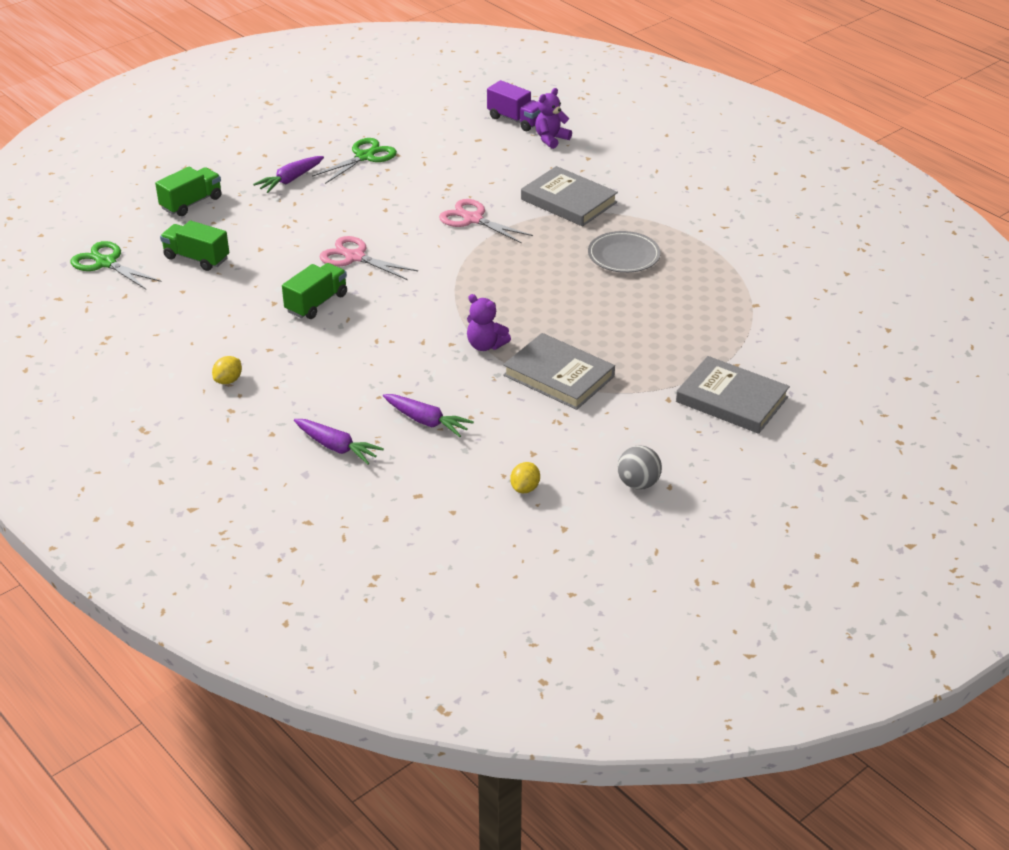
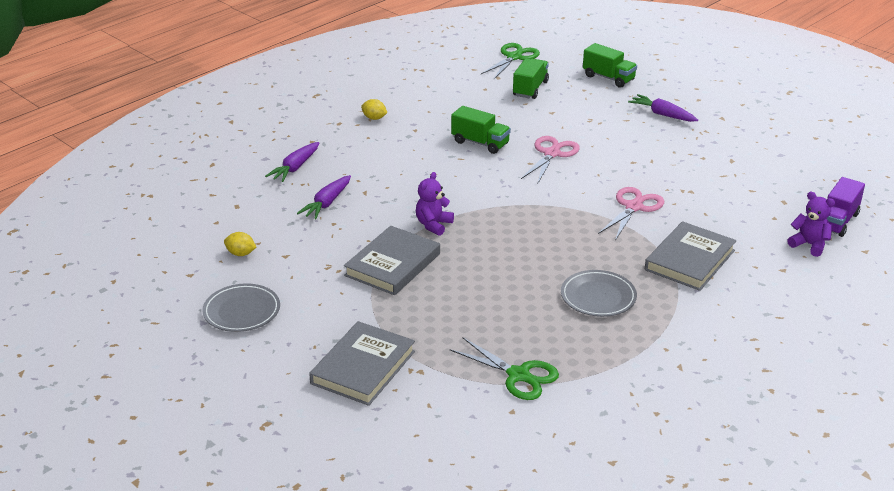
camera: 85 degrees right, 5 degrees down
(365, 157) = (719, 145): green scissors -> green scissors (519, 375)
(638, 483) = (242, 311): grey ball -> grey plate

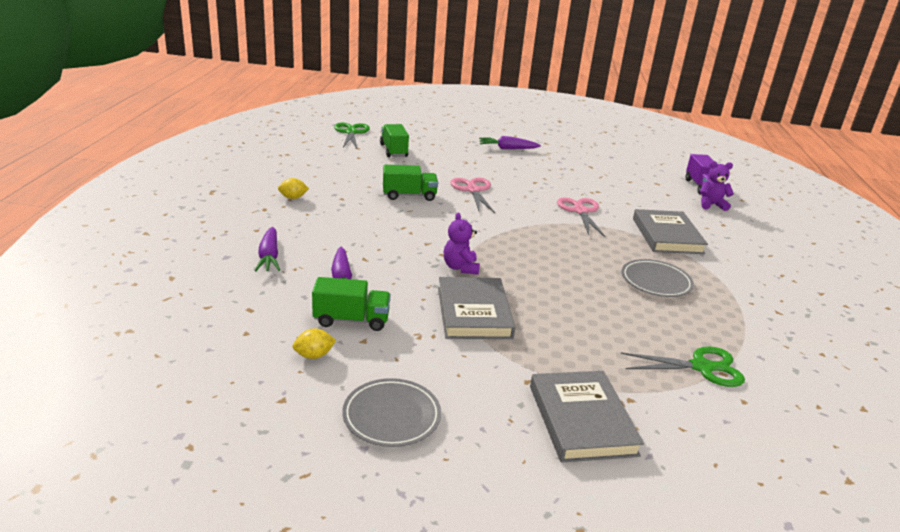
camera: 40 degrees left, 5 degrees down
(608, 78) = (439, 133): green truck -> green truck (351, 320)

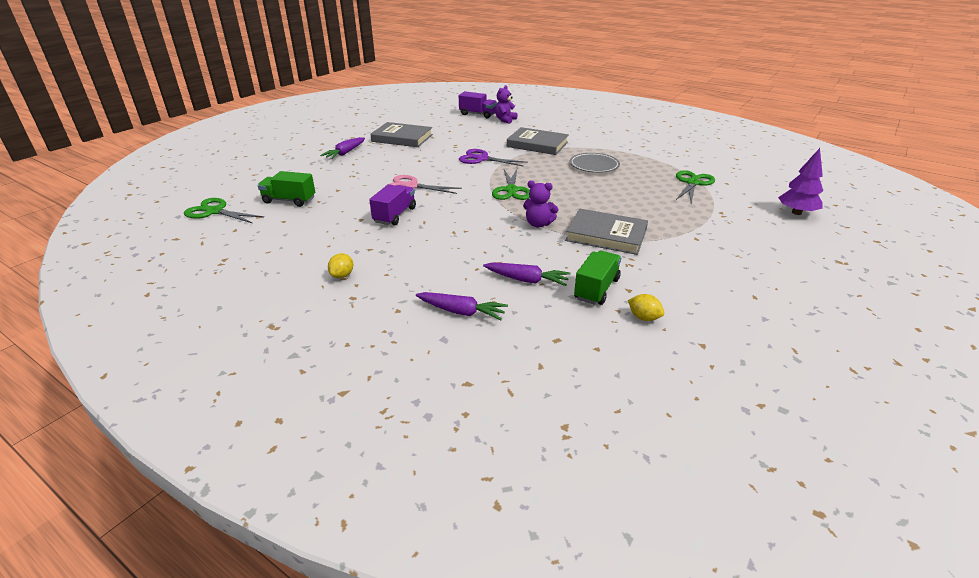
camera: 60 degrees left, 5 degrees up
(314, 355) = (644, 317): yellow lemon -> yellow lemon turned 60 degrees counterclockwise
(391, 416) = (729, 298): grey plate -> none
(409, 195) = (395, 215): green truck -> purple truck
(523, 240) = (511, 190): none -> green scissors
(580, 211) = (481, 159): pink scissors -> purple scissors
(581, 420) = (739, 232): grey book -> grey book (402, 138)
(717, 483) = (796, 212): none -> purple tree

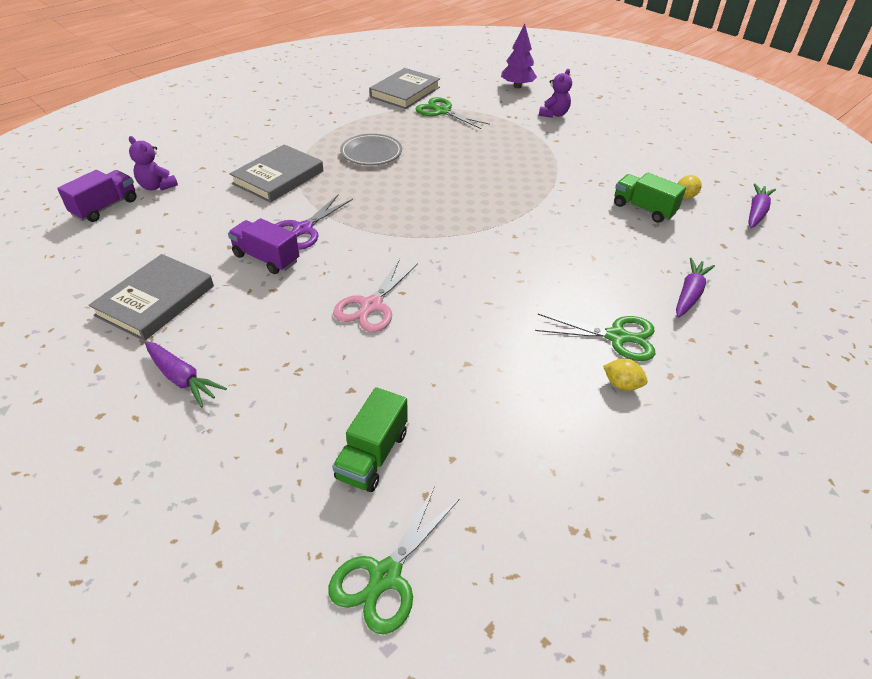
camera: 80 degrees left, 10 degrees up
(395, 215) = (463, 328): purple truck -> purple truck (266, 258)
(511, 190) = (418, 221): green scissors -> green scissors (617, 337)
(527, 280) = (629, 244): purple carrot -> purple carrot (756, 212)
(538, 224) = (512, 217): purple teddy bear -> purple teddy bear (553, 114)
(606, 235) = (544, 182): grey book -> grey book (405, 92)

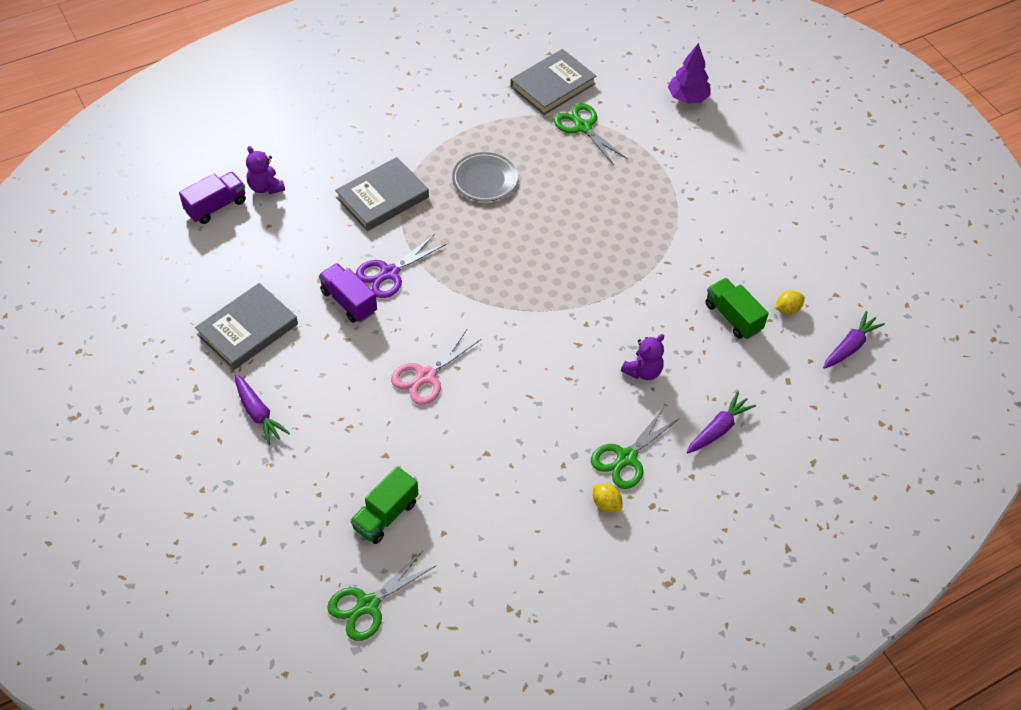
camera: 15 degrees right, 10 degrees up
(553, 114) = (708, 155): purple teddy bear -> purple teddy bear (643, 371)
(617, 337) = (626, 458): green scissors -> green scissors turned 105 degrees clockwise

